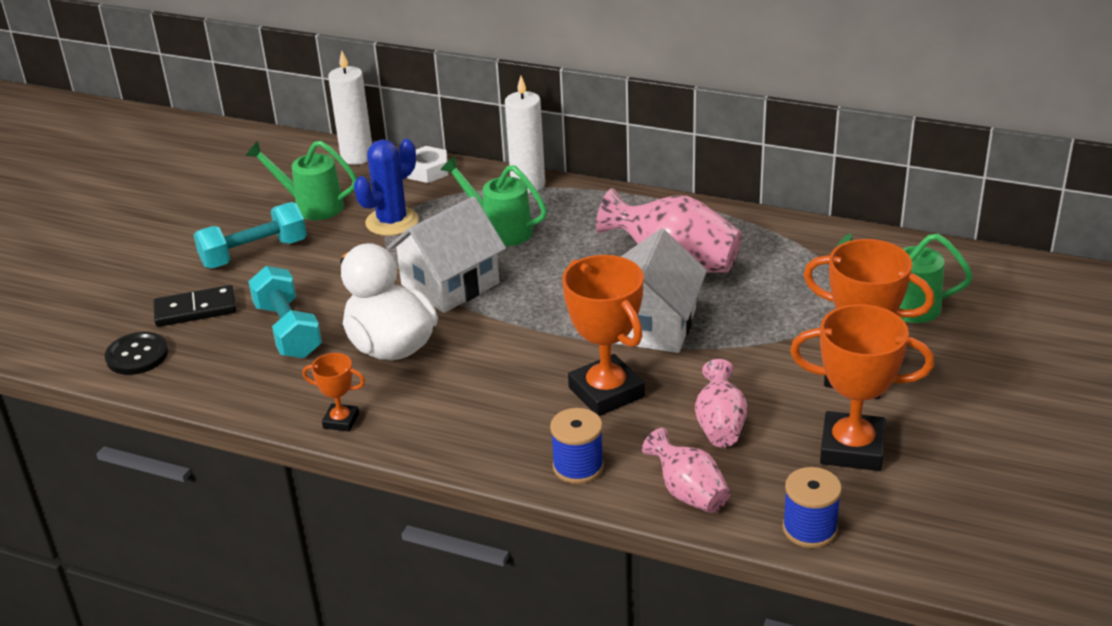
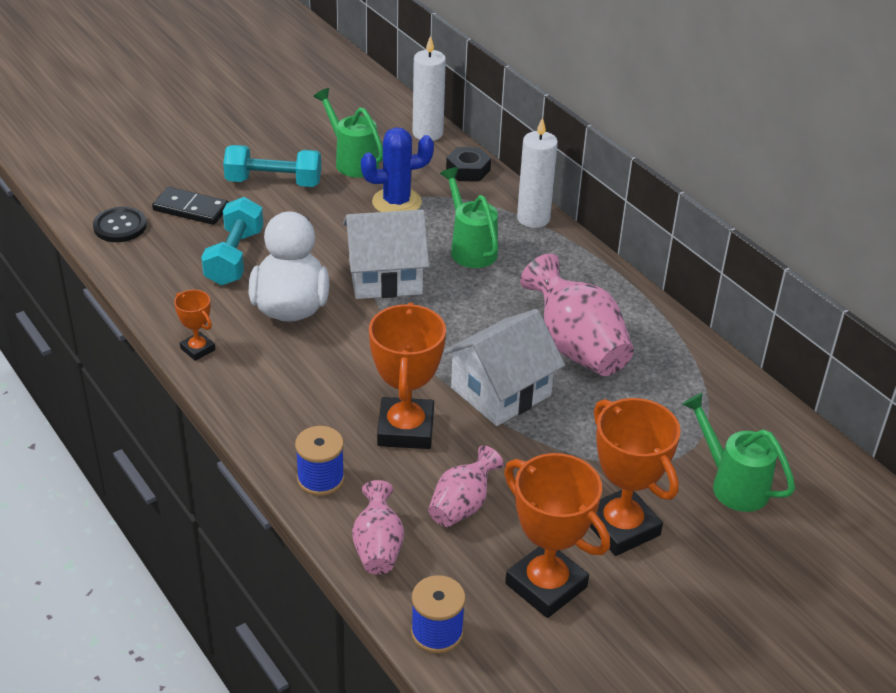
camera: 30 degrees right, 5 degrees up
(427, 170) = (468, 170): white nut -> black nut

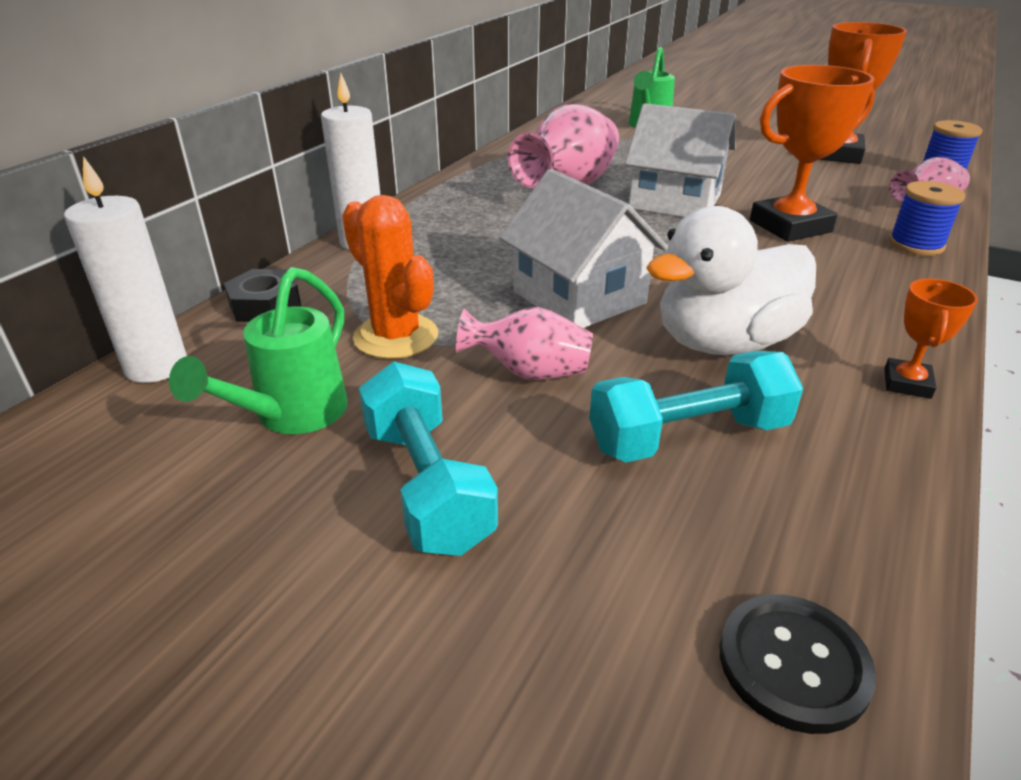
camera: 115 degrees left, 5 degrees down
(191, 209) = (615, 566): black domino -> none
(396, 202) = (396, 337): blue cactus -> orange cactus
(462, 506) = (824, 189): pink vase -> pink vase (529, 372)
(470, 248) = (461, 262): green watering can -> none
(621, 527) = (744, 145): orange trophy -> none

